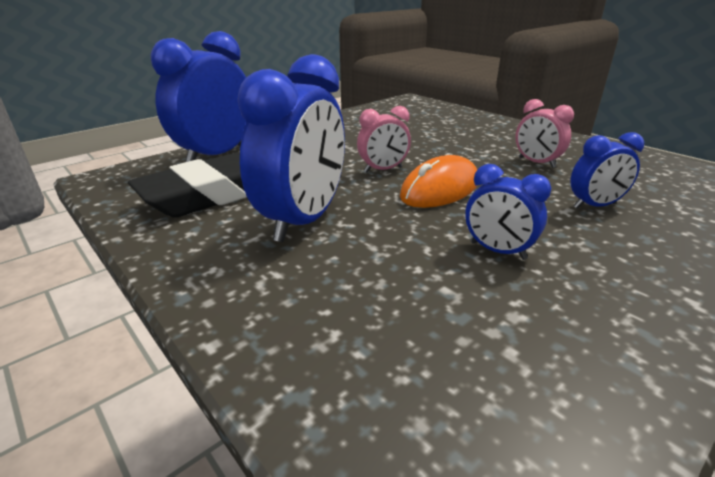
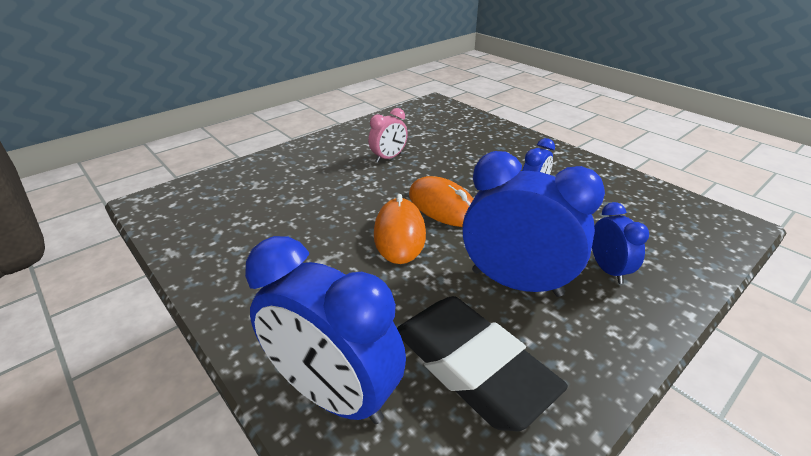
camera: 90 degrees left, 5 degrees up
(383, 170) = (399, 234): pink clock -> orange mouse
(594, 206) = (462, 152): blue clock -> blue clock (608, 269)

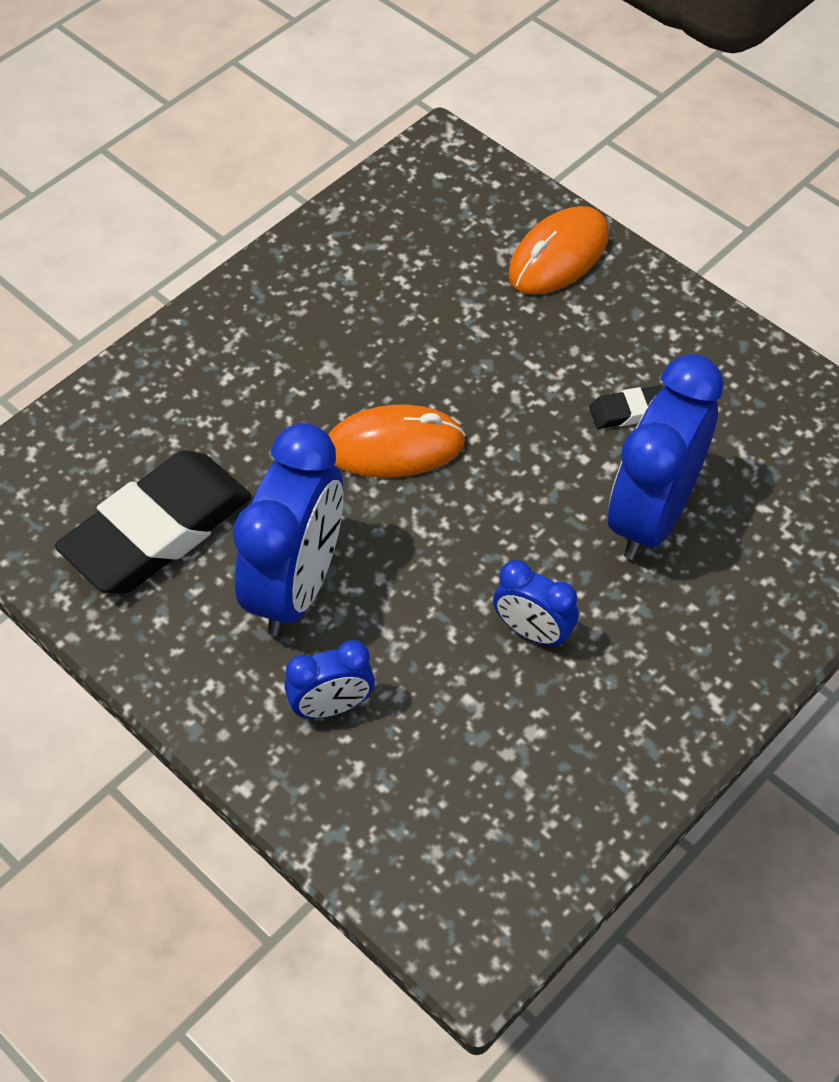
camera: 85 degrees right, 20 degrees up
(334, 394) = (123, 414): blue clock -> blue clock (651, 515)
(388, 158) = (628, 411): pink clock -> black eraser
(443, 206) = (476, 499): orange mouse -> orange mouse (558, 256)

